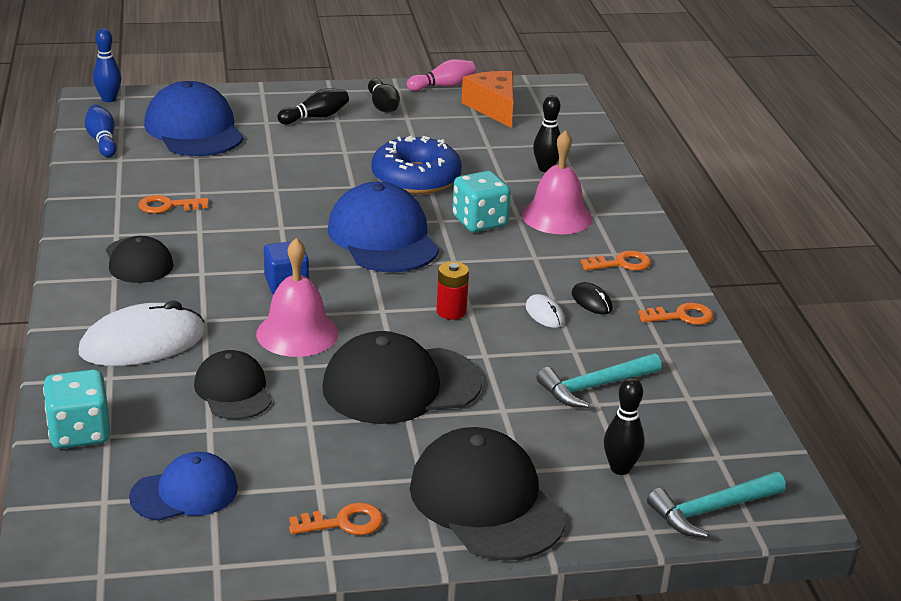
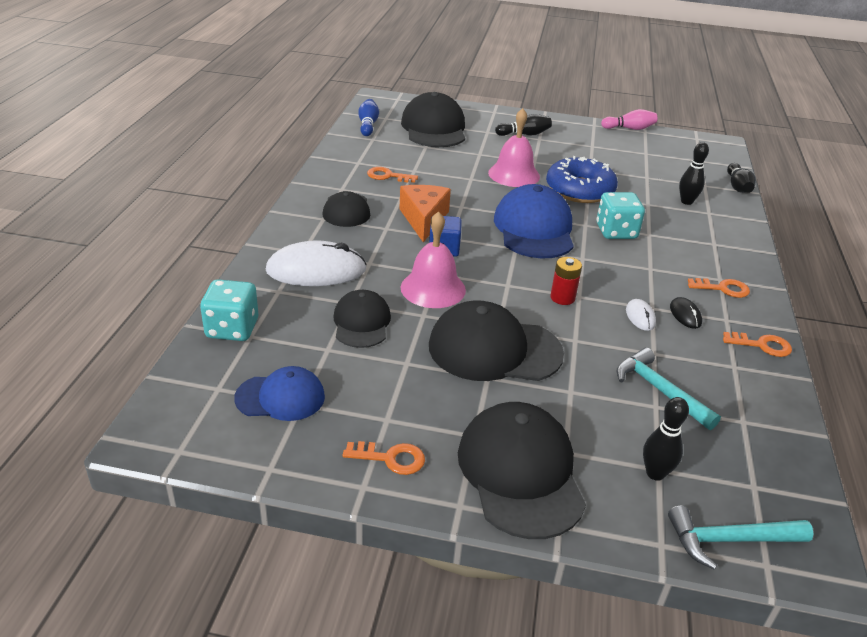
camera: 20 degrees right, 5 degrees up
(109, 99) = (387, 99): blue bowling pin -> none
(194, 129) = (434, 128): blue cap -> black cap
(383, 106) = (577, 135): black bowling pin -> black bowling pin (737, 187)
(493, 108) = (662, 150): orange cheese -> orange cheese (424, 219)
(557, 216) = (681, 240): pink bell -> pink bell (514, 174)
(594, 387) = (659, 390): turquoise hammer -> turquoise hammer turned 60 degrees clockwise

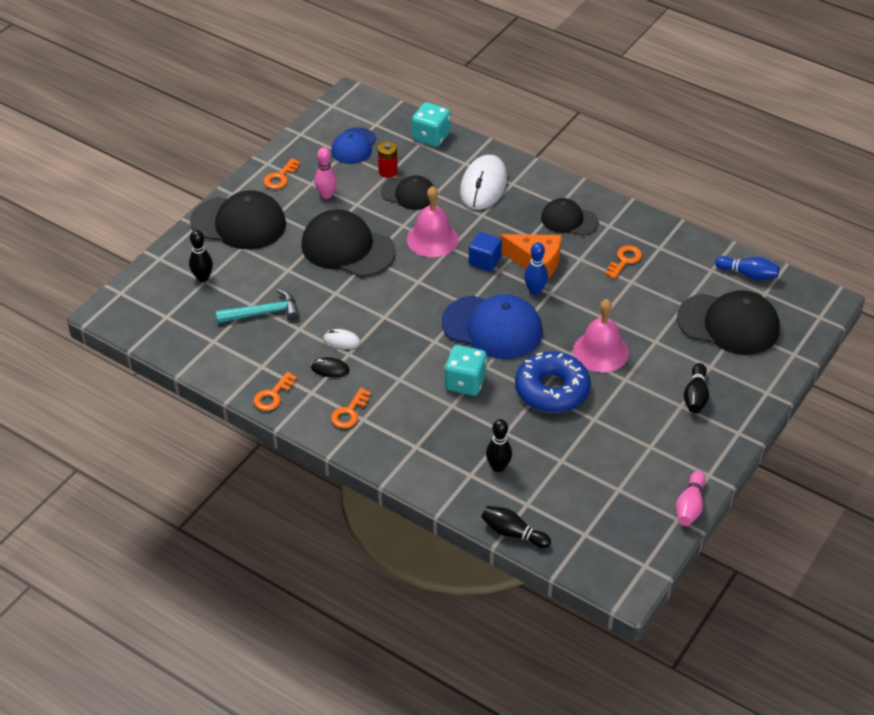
camera: 115 degrees right, 10 degrees up
(404, 396) = (326, 195): none -> pink bowling pin
(465, 214) = (535, 290): none -> blue bowling pin
(494, 349) = (347, 248): black cap -> black cap turned 90 degrees counterclockwise
(562, 298) = (386, 306): red battery -> red battery (388, 171)
(729, 540) = (143, 285): turquoise hammer -> none

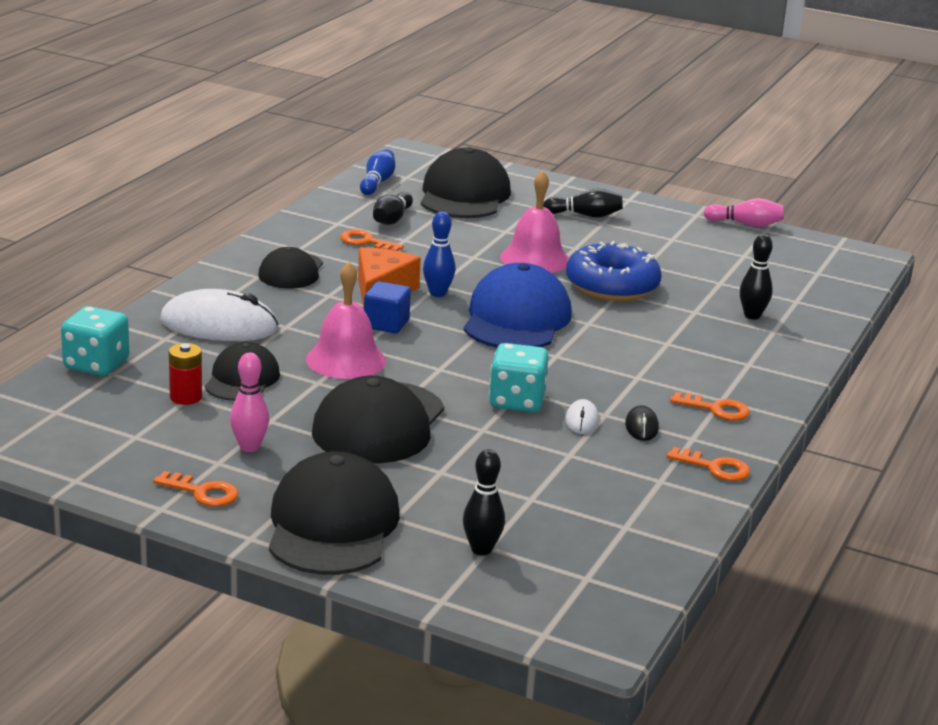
camera: 100 degrees left, 20 degrees down
(263, 313) = (547, 486): turquoise hammer -> none
(354, 146) = (116, 428): blue cap -> none
(465, 382) = (623, 335): turquoise dice -> turquoise dice (516, 401)
(513, 533) = (844, 308): black bowling pin -> black bowling pin (391, 219)

